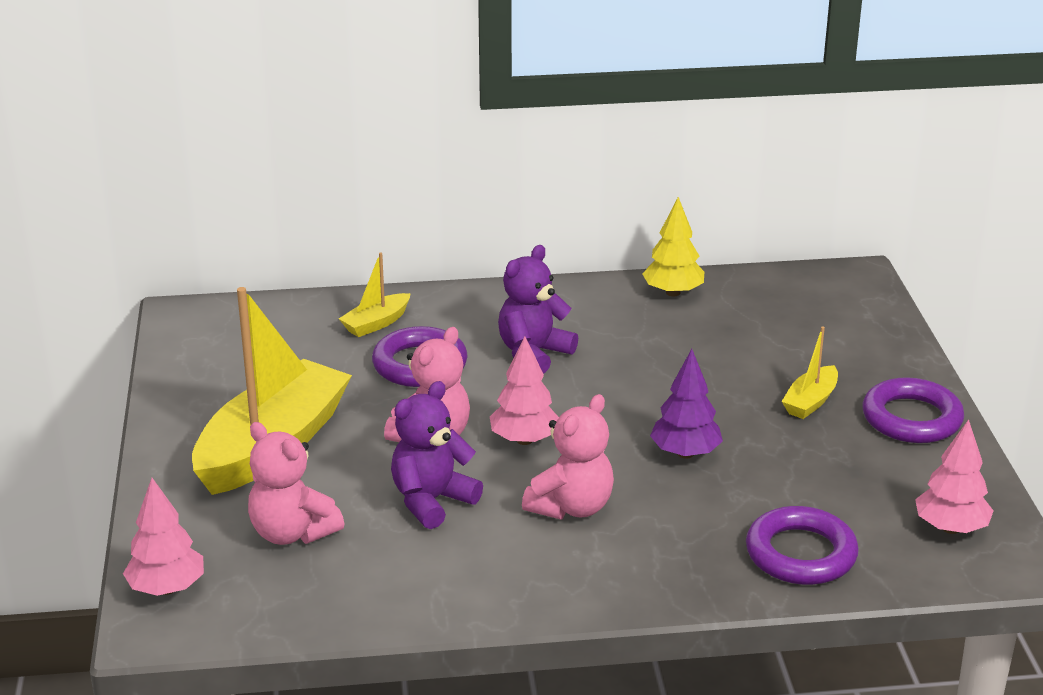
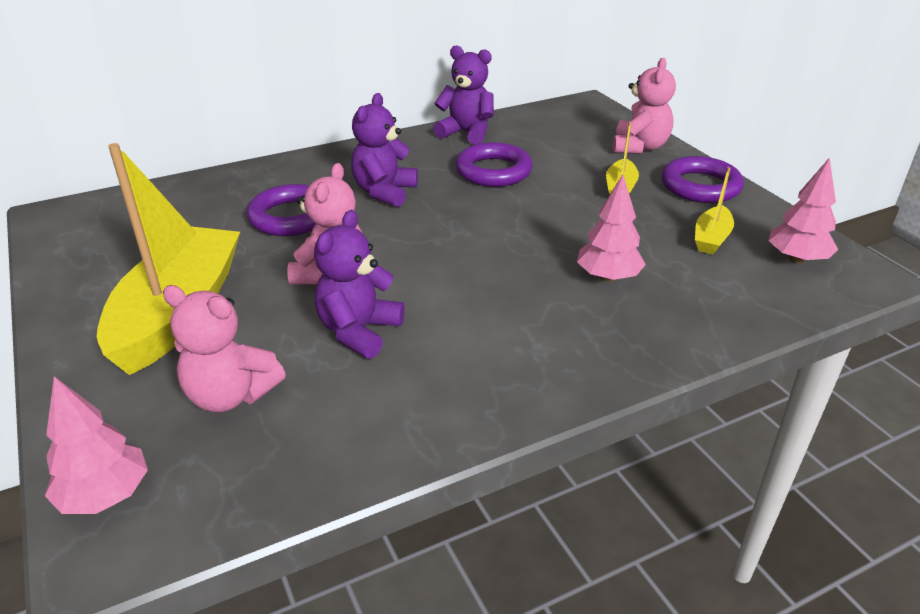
camera: 20 degrees left, 5 degrees up
(376, 323) = (238, 192): yellow boat -> yellow boat (711, 238)
(524, 440) = (415, 260): pink tree -> pink tree (608, 277)
(571, 507) = (489, 309): pink teddy bear -> pink teddy bear (639, 147)
(673, 292) = (466, 133): yellow tree -> purple teddy bear
(685, 453) = (554, 244): purple tree -> none
(800, 554) = (705, 306): purple ring -> purple ring (493, 171)

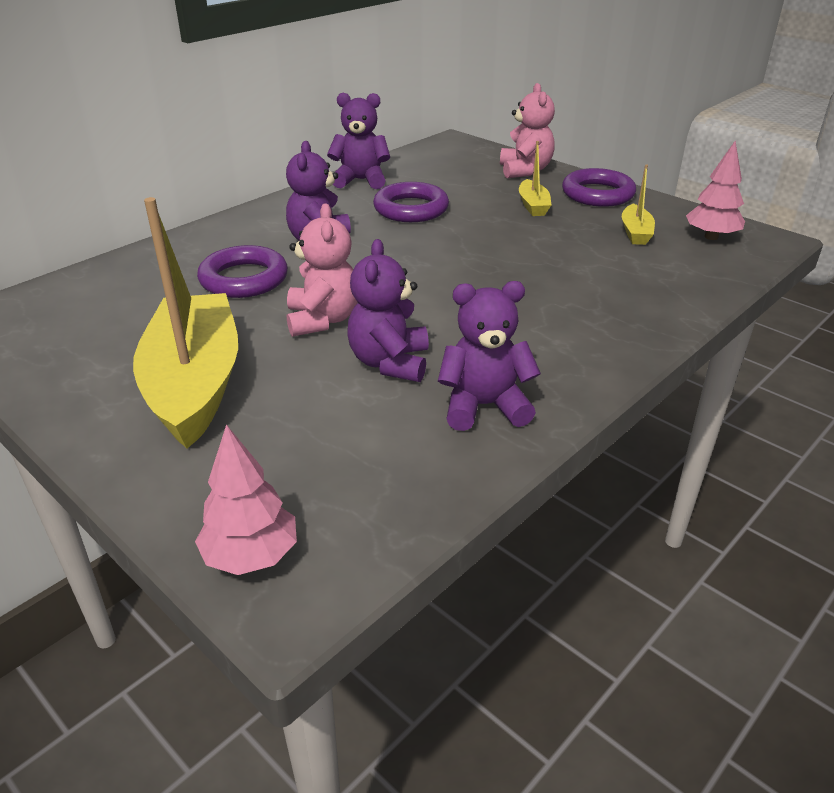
camera: 20 degrees left, 0 degrees up
(230, 395) = (308, 442): pink teddy bear -> none
(414, 400) = (484, 406): none -> purple teddy bear
(608, 277) = (575, 277): pink tree -> none

